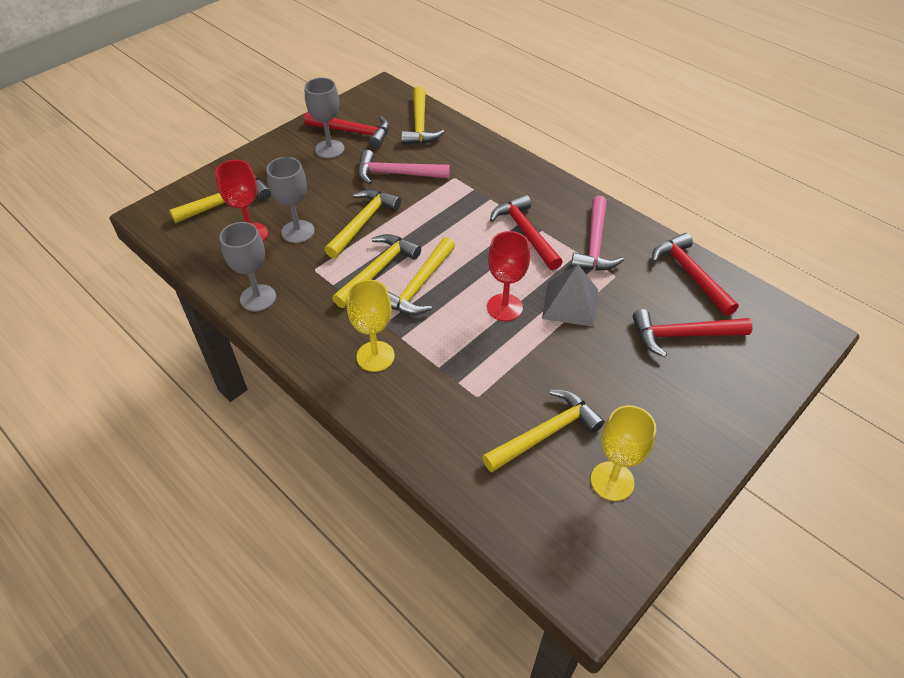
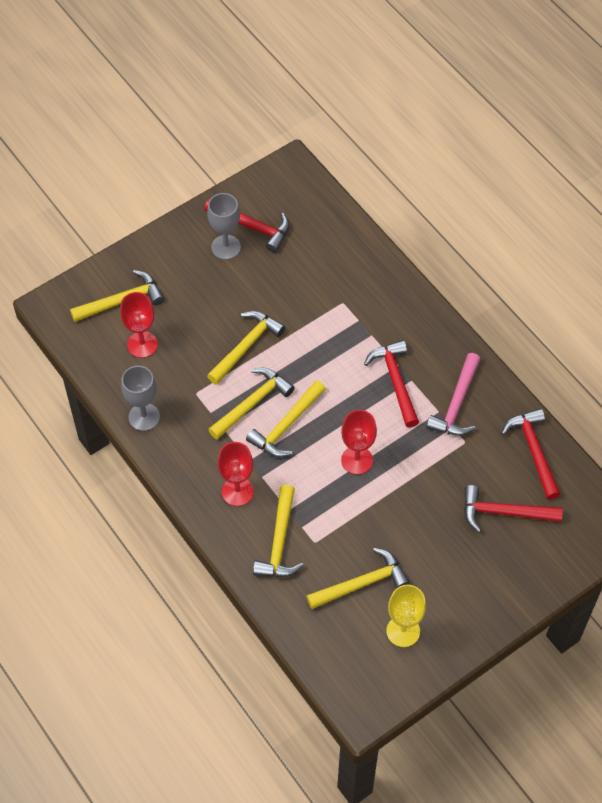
camera: 10 degrees right, 10 degrees up
(298, 232) = (185, 348): grey goblet -> none
(375, 356) = (237, 491): yellow goblet -> red goblet
(396, 174) = (287, 290): pink hammer -> none
(420, 125) = (321, 226): yellow hammer -> yellow hammer (279, 541)
(570, 303) = (415, 465): grey pyramid -> none

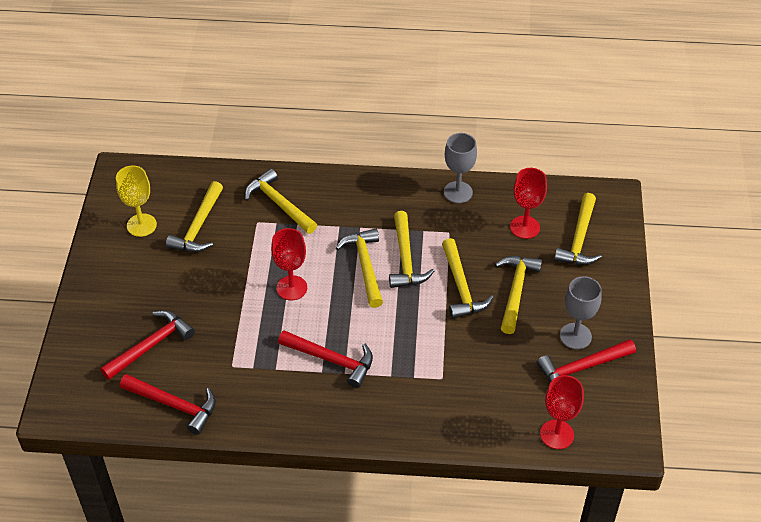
camera: 130 degrees right, 10 degrees down
(217, 309) = (515, 291): none -> yellow hammer
(237, 491) = (342, 206): red goblet -> red goblet (557, 434)
(457, 404) = (269, 386): pink hammer -> none

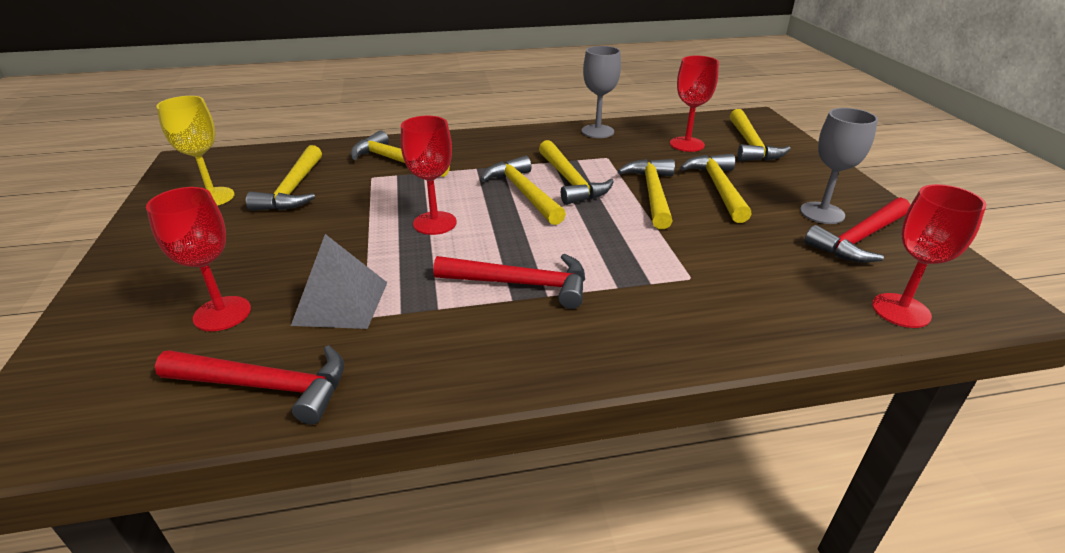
camera: 15 degrees left, 15 degrees down
(150, 345) = (222, 313): red hammer -> red goblet
(219, 352) = (341, 303): none -> grey pyramid
(461, 287) = (652, 193): yellow hammer -> yellow hammer turned 150 degrees counterclockwise

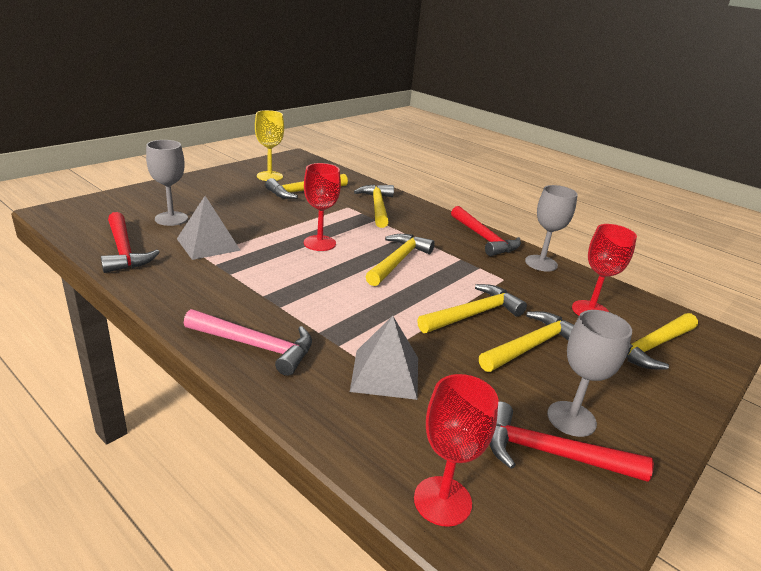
camera: 50 degrees right, 5 degrees down
(222, 313) = (171, 219): red goblet -> grey goblet
(521, 284) = (283, 293): red hammer -> red hammer (484, 238)
(570, 181) = (441, 274): yellow hammer -> none
(614, 338) = (255, 346): none -> pink hammer
(716, 274) = (385, 374): none -> grey pyramid

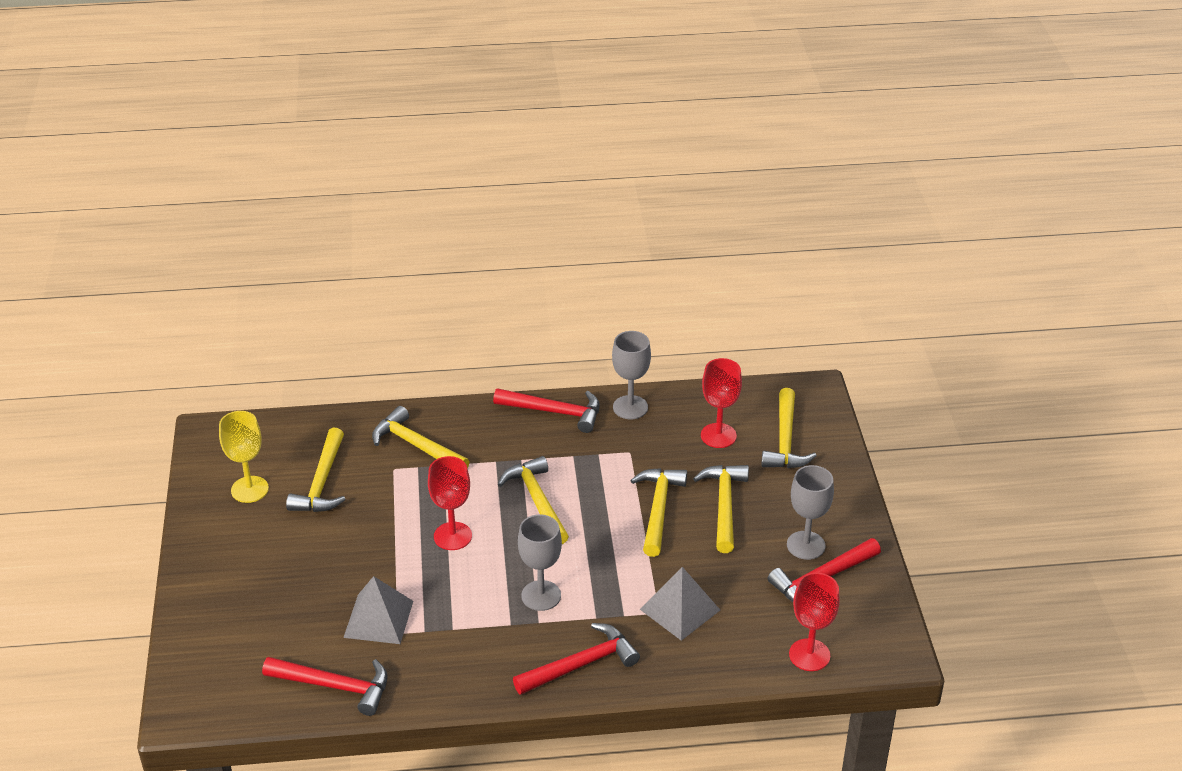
camera: 45 degrees left, 10 degrees up
(171, 219) = (290, 623): grey goblet -> grey goblet (541, 595)
(255, 346) = (581, 664): pink hammer -> red hammer

